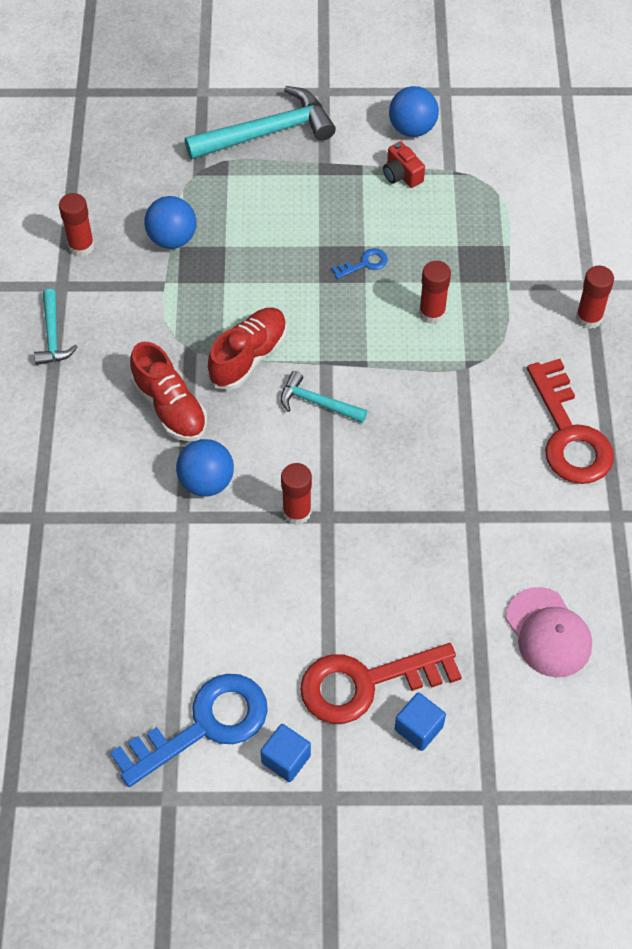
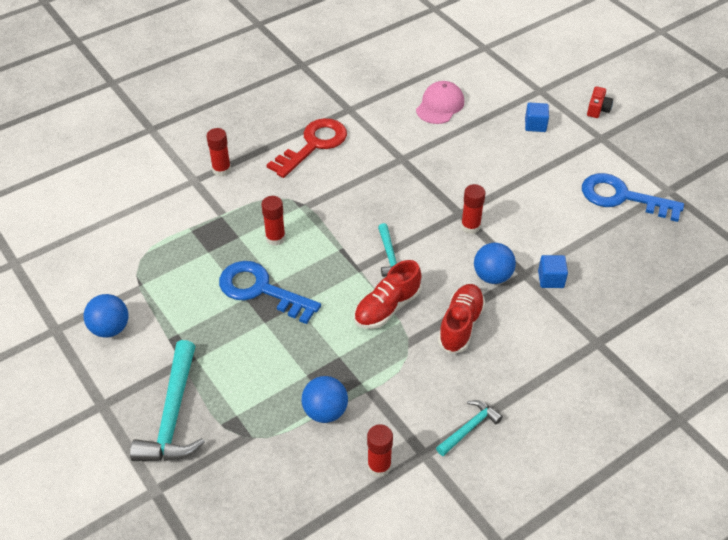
camera: 125 degrees left, 10 degrees down
(249, 356) = (387, 308): red shoe -> red shoe turned 45 degrees counterclockwise
(268, 132) = (173, 415): turquoise hammer -> turquoise hammer turned 120 degrees counterclockwise
(286, 759) = (602, 160): blue cube -> blue cube (551, 279)
(364, 264) = (261, 290): blue key -> blue key, size x2.36
(366, 683) = (534, 152): red key -> none
(401, 175) = (162, 311): red camera -> red camera (598, 109)

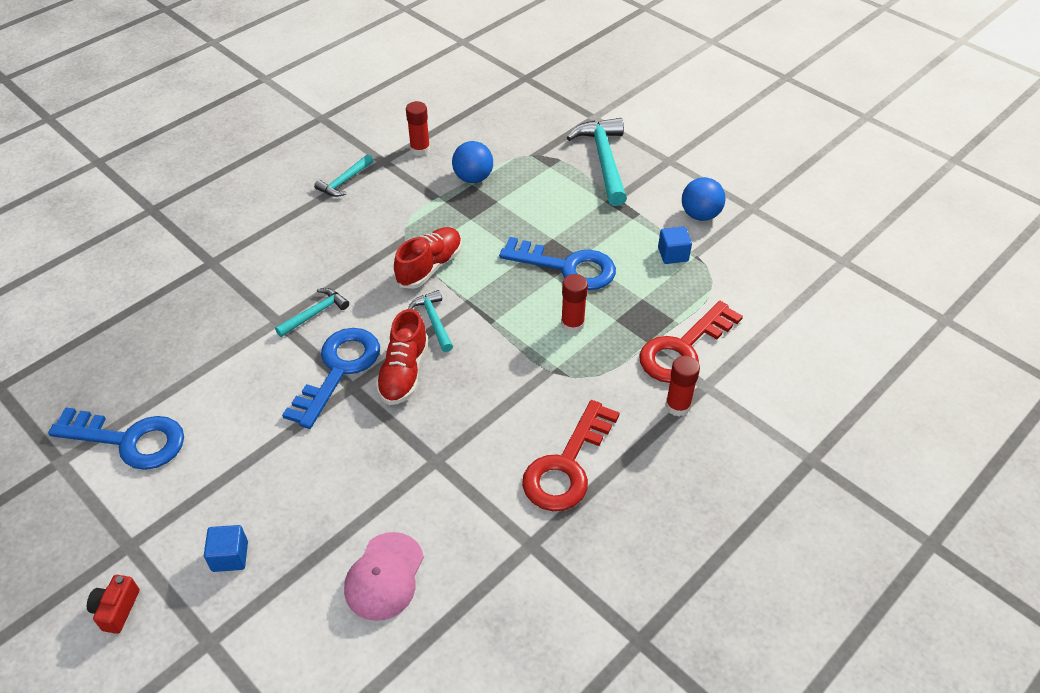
camera: 170 degrees right, 0 degrees up
(196, 207) = (683, 349): none -> red key
(460, 325) = (351, 260): red shoe -> red shoe (404, 372)
(470, 226) = (339, 370): red glue stick -> blue key
(492, 276) = (315, 313): blue ball -> turquoise hammer
(551, 279) = (248, 319): blue cube -> blue cube (673, 254)

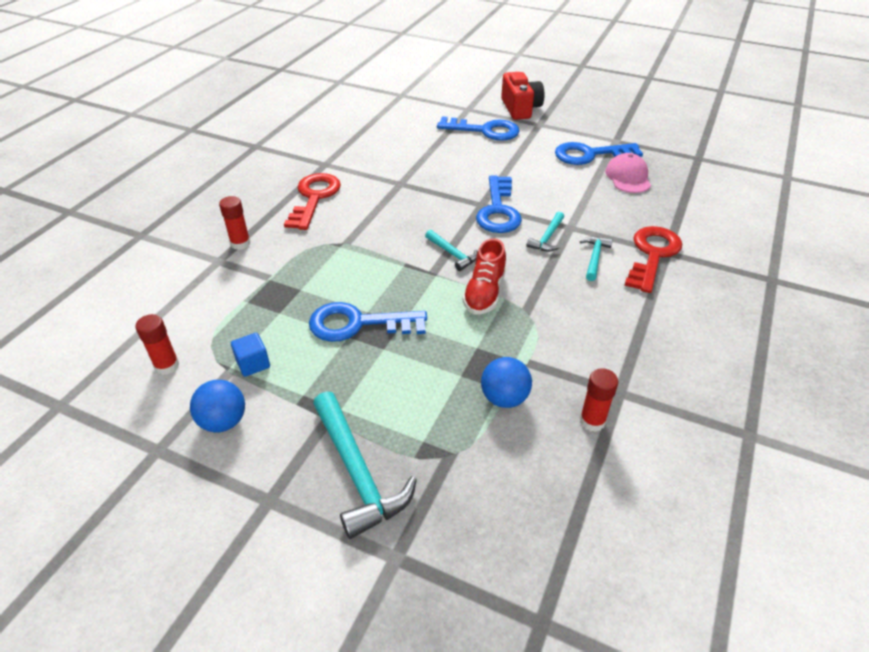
camera: 160 degrees right, 5 degrees down
(116, 609) = (520, 108): red camera -> red camera, size x1.93
(230, 556) = (485, 130): blue cube -> blue key
(344, 181) = (635, 354): turquoise hammer -> turquoise hammer (594, 257)
(384, 576) = (399, 140): pink cap -> pink cap (628, 177)
(404, 372) = (452, 219): red shoe -> none
(572, 324) = (337, 278): red glue stick -> red glue stick (167, 366)
(683, 349) = (237, 281): red key -> red key (652, 255)

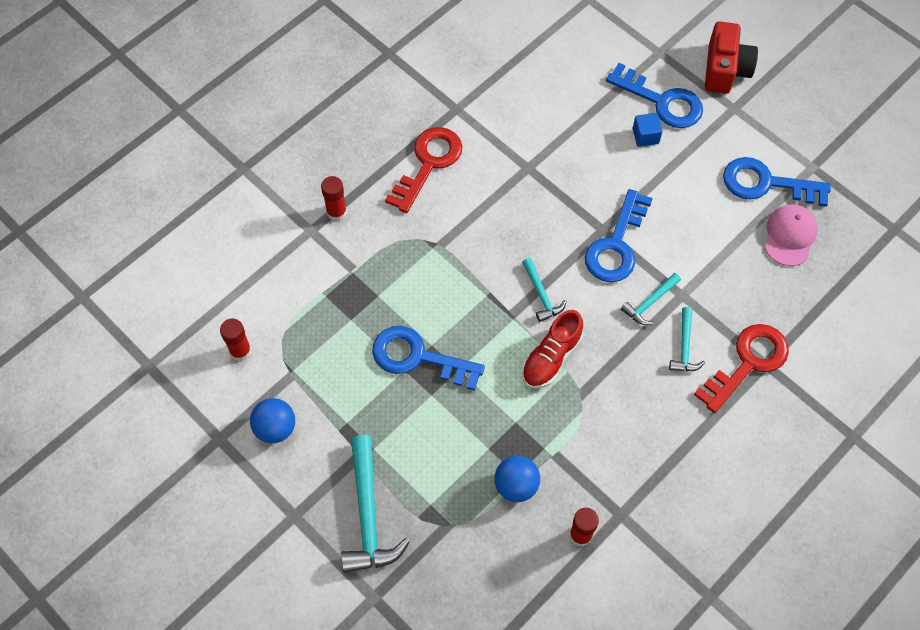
camera: 20 degrees right, 20 degrees up
(253, 364) = (313, 373): blue cube -> blue cube (645, 136)
(594, 257) = (684, 347): turquoise hammer -> turquoise hammer turned 150 degrees clockwise

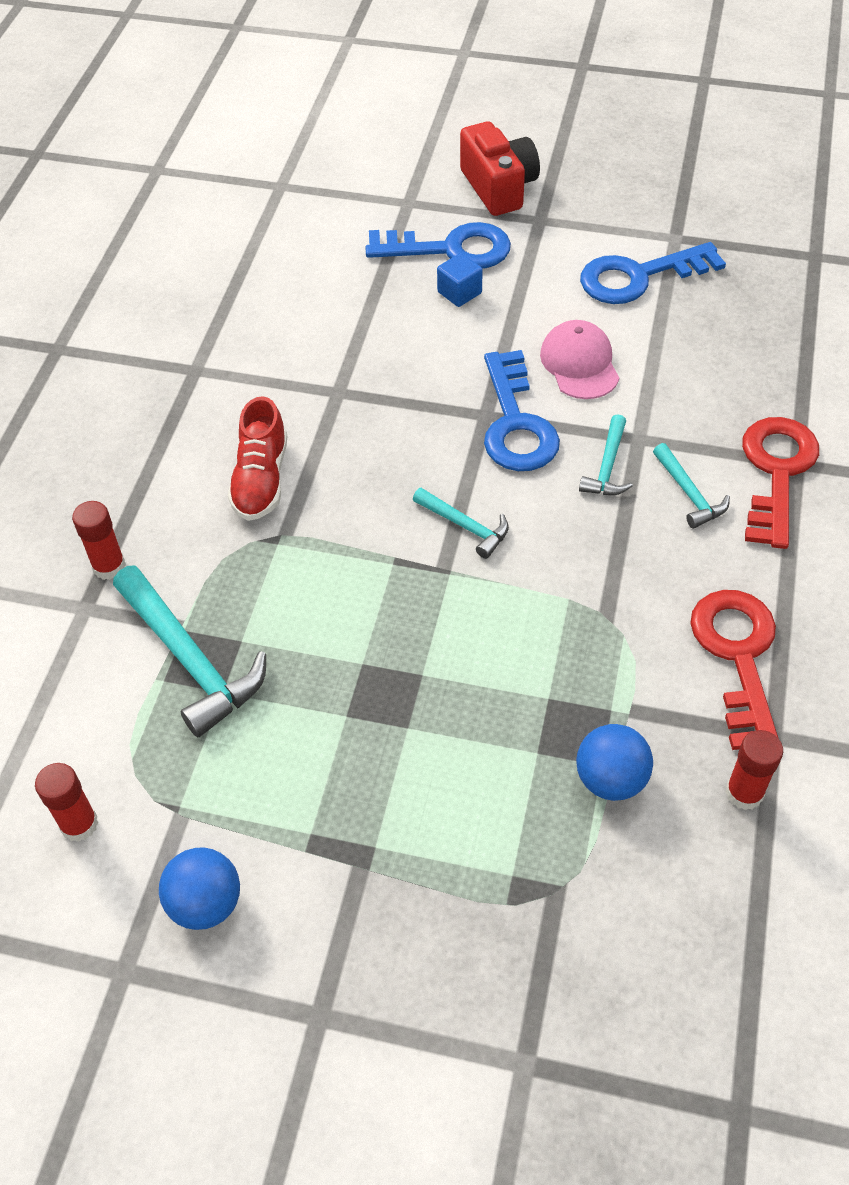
camera: 30 degrees left, 10 degrees down
(368, 515) = (433, 946): turquoise hammer -> turquoise hammer (190, 660)
(418, 357) = (354, 689): blue key -> none
(428, 164) = (201, 448): red key -> red key (737, 656)
(551, 357) = (534, 593): red shoe -> red shoe (261, 480)
(790, 236) = (710, 316): pink cap -> pink cap (579, 363)

